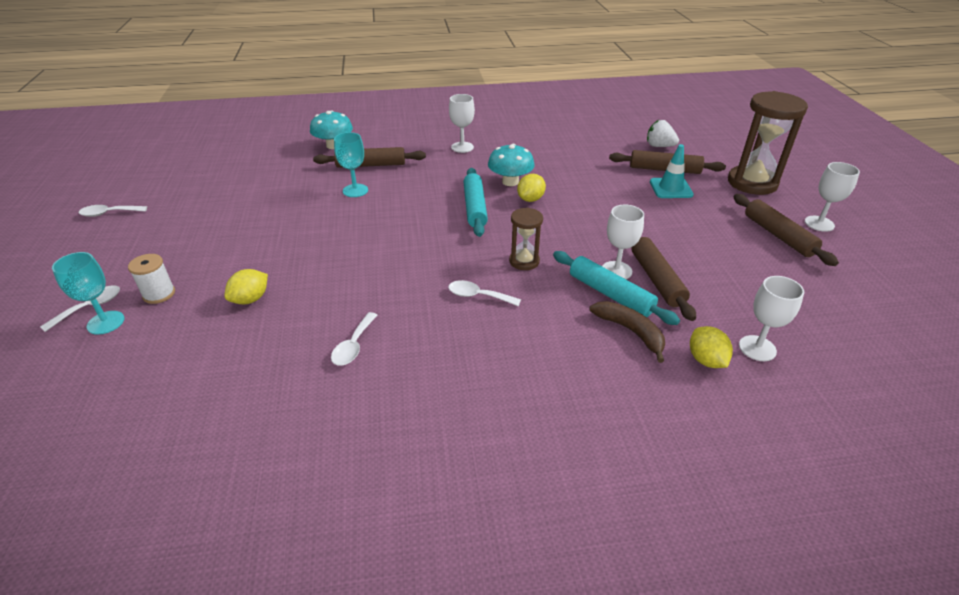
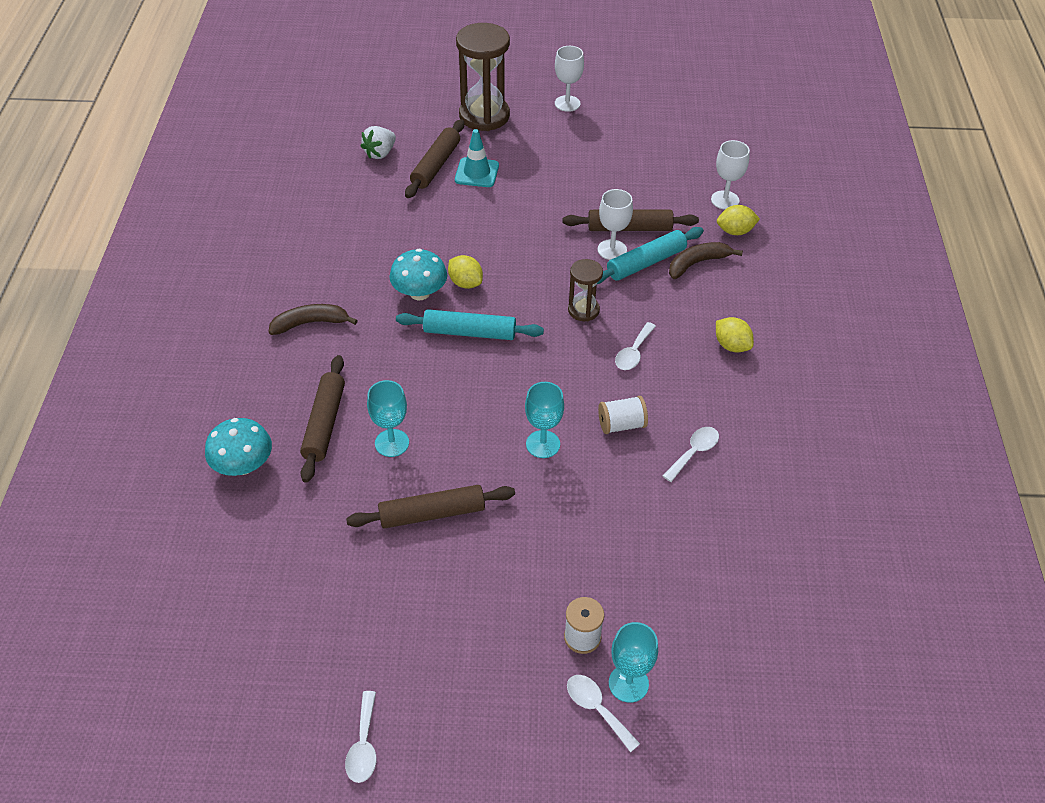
camera: 80 degrees left, 10 degrees up
(250, 299) = (607, 542): yellow lemon -> yellow lemon (731, 346)
(353, 346) = (694, 452): white spoon -> white spoon turned 75 degrees counterclockwise
(358, 255) = (543, 444): none -> turquoise goblet
(385, 296) = (621, 424): none -> white spool
(462, 147) = (310, 323): white goblet -> brown banana
(778, 235) = (580, 134): brown rolling pin -> brown rolling pin (432, 513)

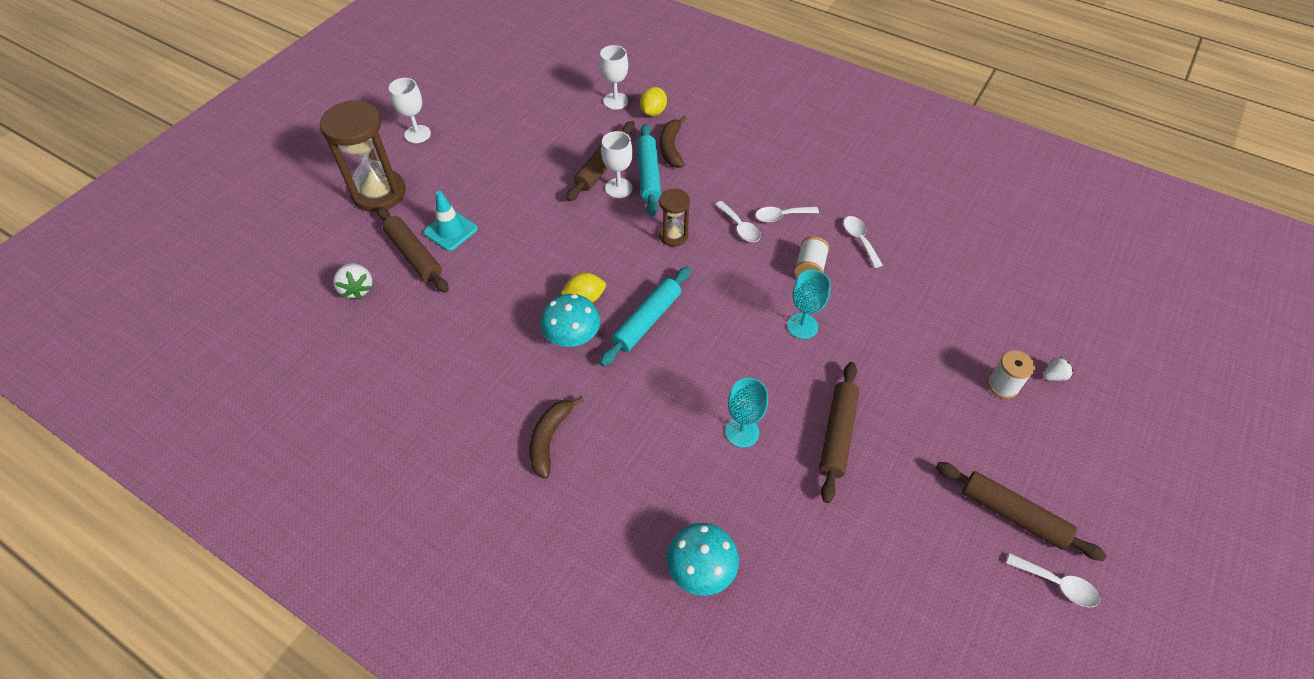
camera: 60 degrees left, 5 degrees up
(324, 423) = (688, 477): brown rolling pin -> brown rolling pin (1012, 514)
(597, 709) = (1070, 405): white spoon -> white spoon (781, 216)
(628, 683) = (1053, 376): turquoise goblet -> white strawberry
(731, 346) = (768, 170): yellow lemon -> none

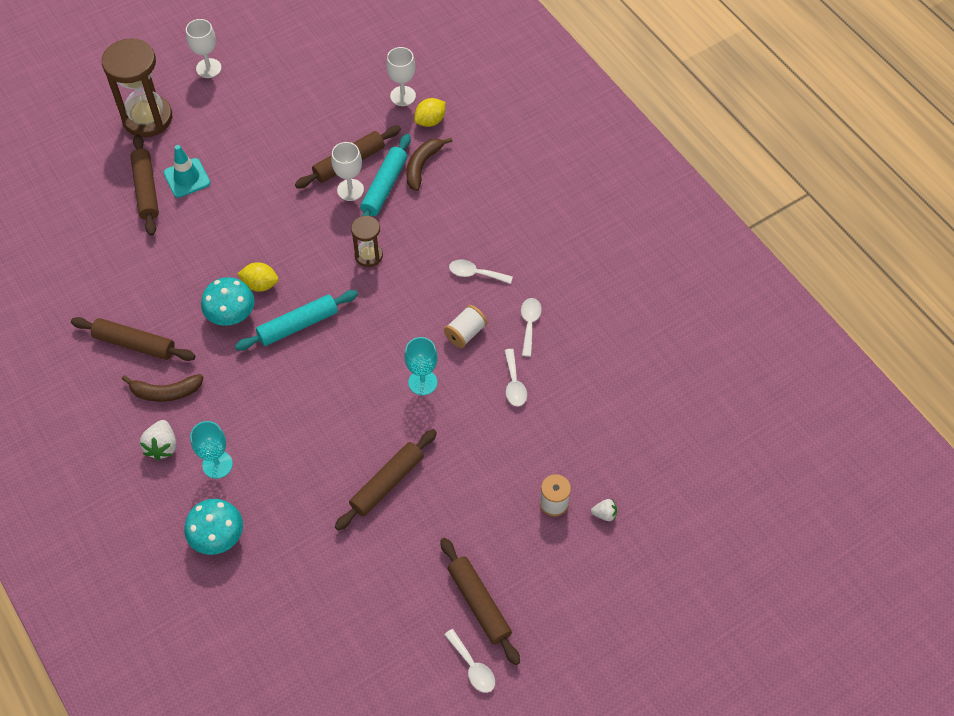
camera: 25 degrees right, 5 degrees up
(357, 289) = (88, 204): white strawberry -> white strawberry (162, 446)
(486, 404) = (135, 344): none -> brown rolling pin
(549, 439) = (166, 392): brown banana -> brown banana turned 135 degrees counterclockwise
(740, 227) = (431, 270): white spoon -> white spoon (514, 384)
(742, 432) = (314, 449): turquoise goblet -> turquoise goblet (217, 464)

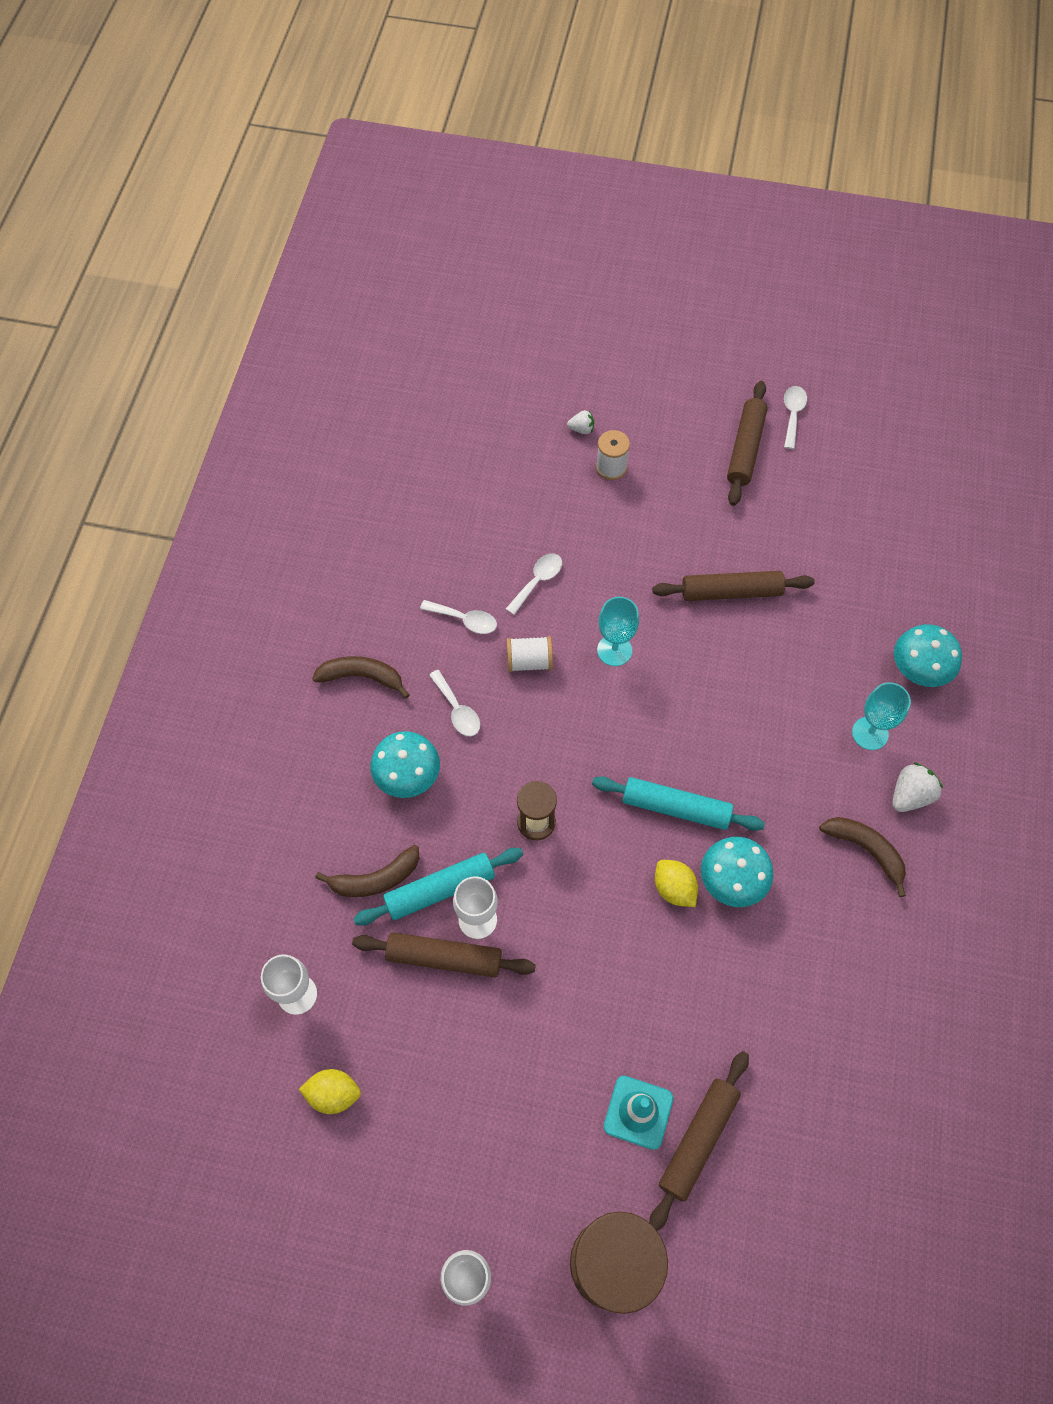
camera: 135 degrees left, 5 degrees up
(135, 344) = (859, 934): brown rolling pin -> none
(430, 121) = (306, 930): yellow lemon -> yellow lemon (333, 1094)
(463, 221) = (407, 775): none -> turquoise mushroom
(529, 324) = (465, 620): white spoon -> white spoon turned 120 degrees counterclockwise
(548, 246) = (362, 677): none -> brown banana
(604, 514) = (581, 429): white strawberry -> white strawberry turned 135 degrees clockwise

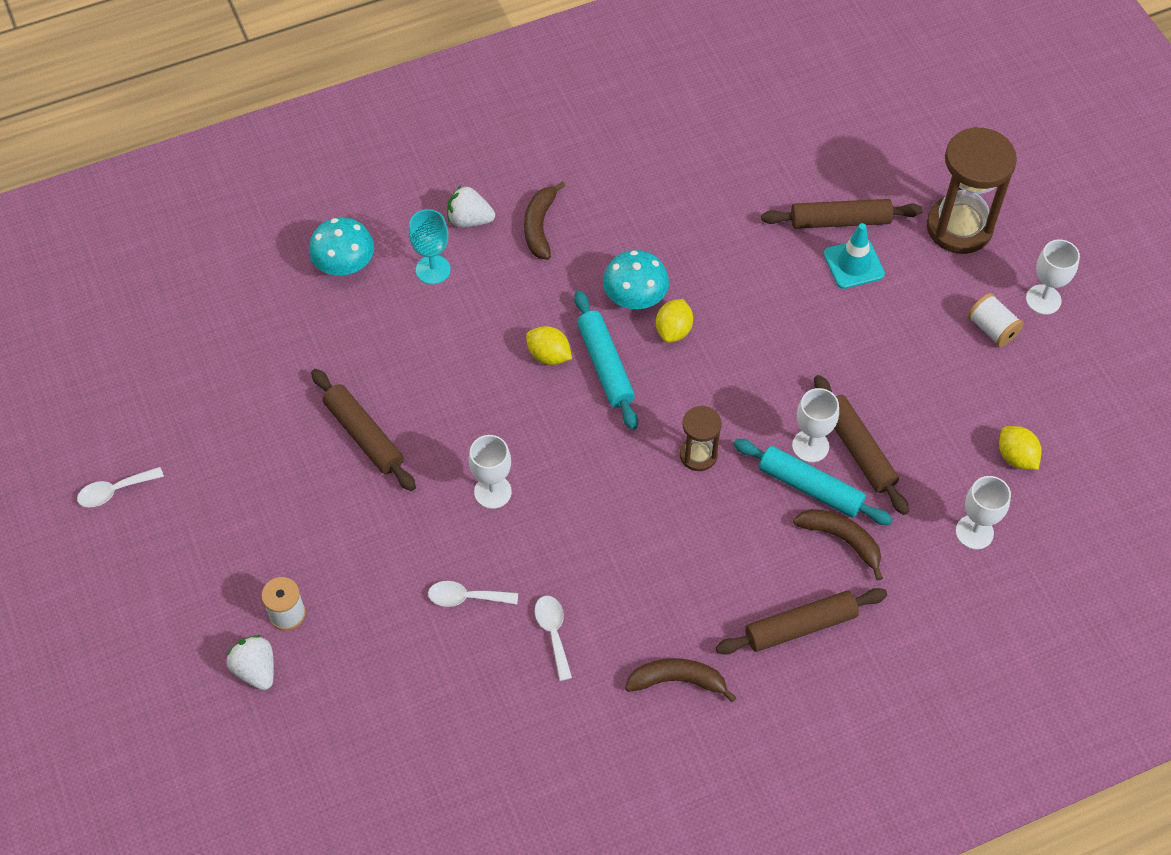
camera: 125 degrees left, 5 degrees down
(362, 677) = (677, 680): brown banana -> brown banana turned 120 degrees clockwise
(407, 775) = (737, 577): turquoise mushroom -> none
(457, 710) = (647, 579): white spoon -> none
(529, 661) = (555, 552): white spool -> white spool (992, 329)
(581, 429) = (256, 669): white strawberry -> white strawberry, size x1.66
(614, 650) = (492, 492): turquoise goblet -> white goblet
(716, 769) = (549, 355): none -> yellow lemon
(745, 448) = (185, 509): brown rolling pin -> brown rolling pin (800, 626)

